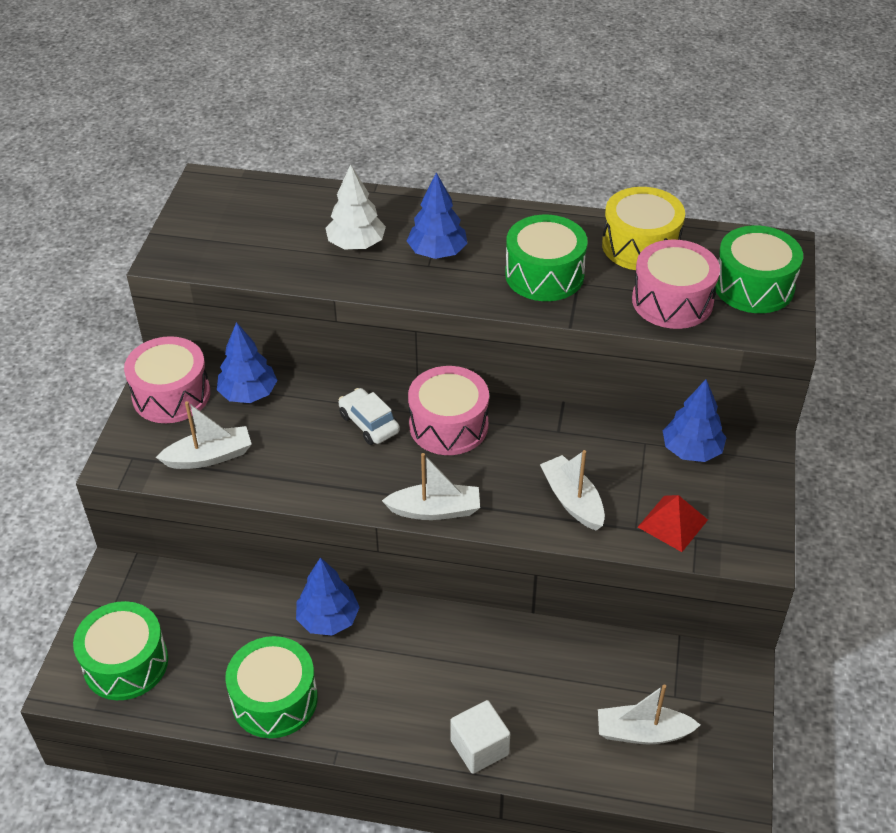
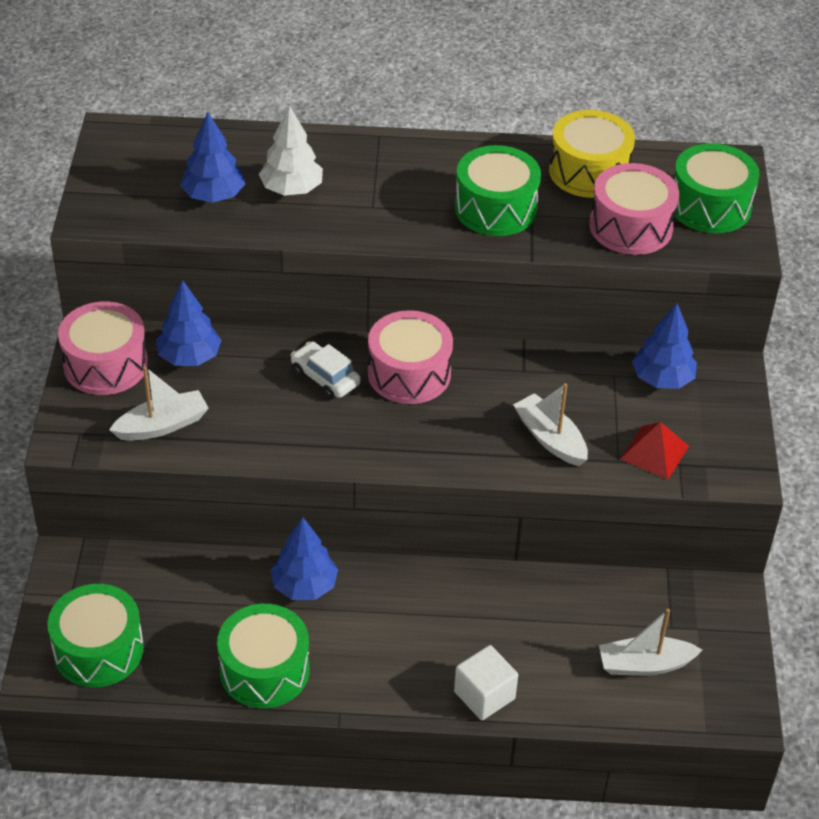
camera: 10 degrees left, 0 degrees up
(435, 510) = (411, 460): white boat -> none
(437, 252) = (379, 192): blue tree -> blue tree (213, 196)

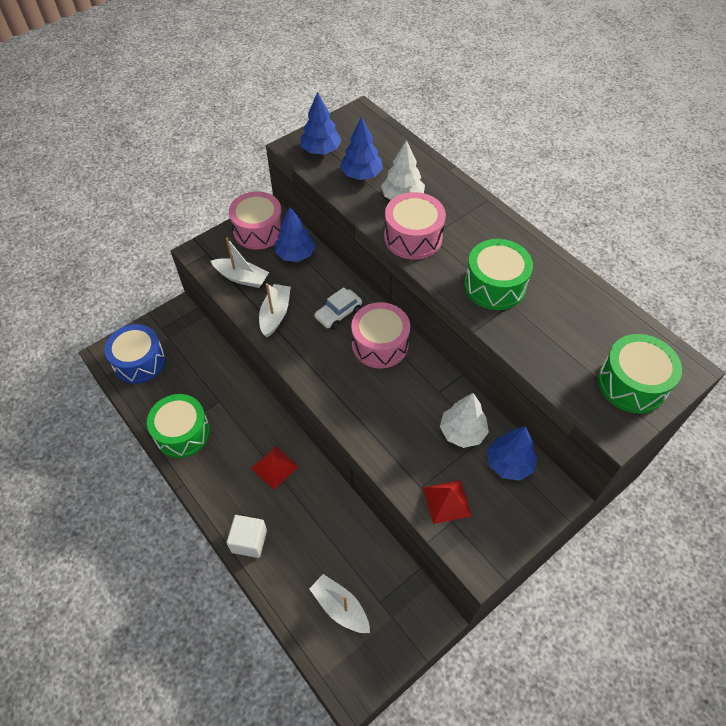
camera: 50 degrees right, 10 degrees up
(98, 650) = (139, 362): green drum -> blue drum
(304, 586) = (247, 409): blue tree -> blue tree (321, 150)
(325, 378) = (338, 313): white car -> white car turned 135 degrees counterclockwise
(413, 611) = (274, 467): none -> red pyramid
(550, 438) = (402, 441): white boat -> white boat (275, 314)
(589, 171) = (581, 304): yellow drum -> none
(590, 387) = (462, 432): none -> white tree
(630, 226) = (561, 357): pink drum -> pink drum (413, 237)

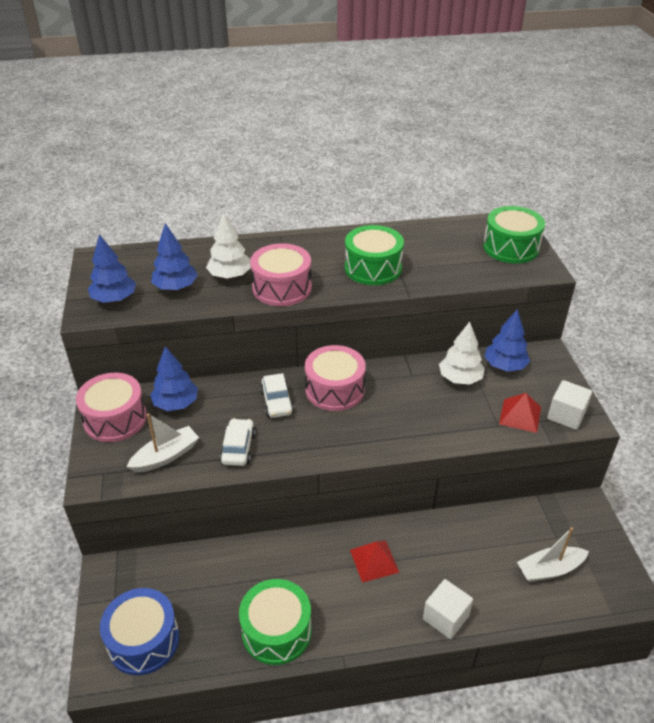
camera: 60 degrees left, 15 degrees down
(275, 314) = (238, 448): white boat -> white car
(475, 543) = (566, 415): none -> white cube

